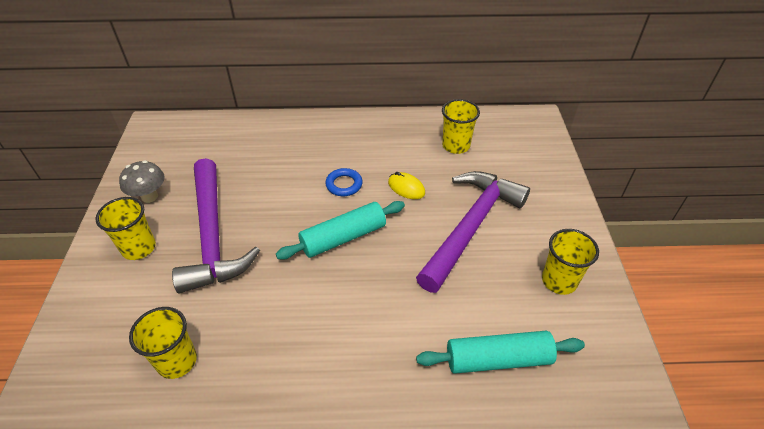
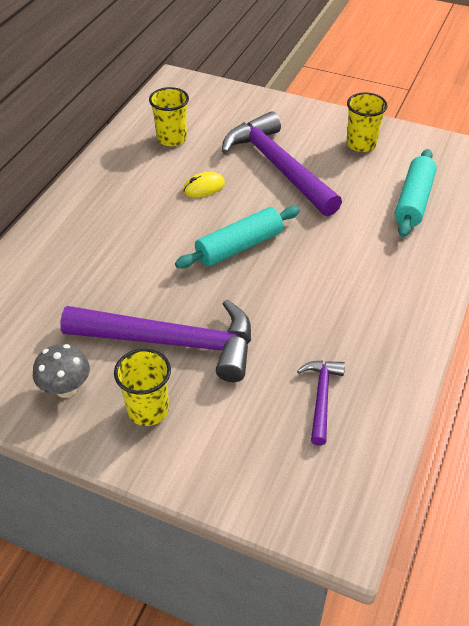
camera: 65 degrees left, 0 degrees up
(177, 361) = (321, 398): yellow cup -> purple hammer
(343, 237) = (239, 246): turquoise rolling pin -> turquoise rolling pin turned 60 degrees clockwise
(344, 184) = (168, 226): blue ring -> none

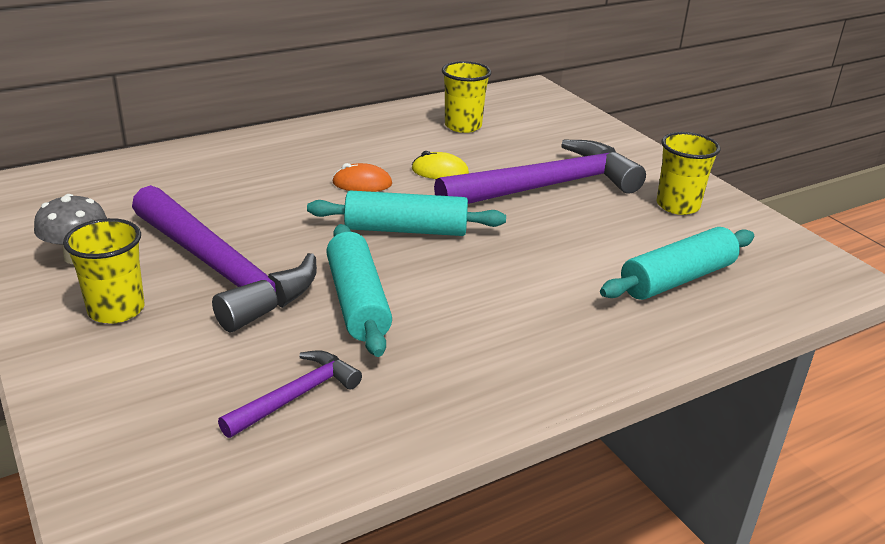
camera: 35 degrees right, 15 degrees down
(168, 224) = (362, 183): none -> orange mouse
(276, 316) = (358, 301): none -> turquoise rolling pin
(278, 167) = (546, 187): purple hammer -> purple hammer turned 60 degrees clockwise

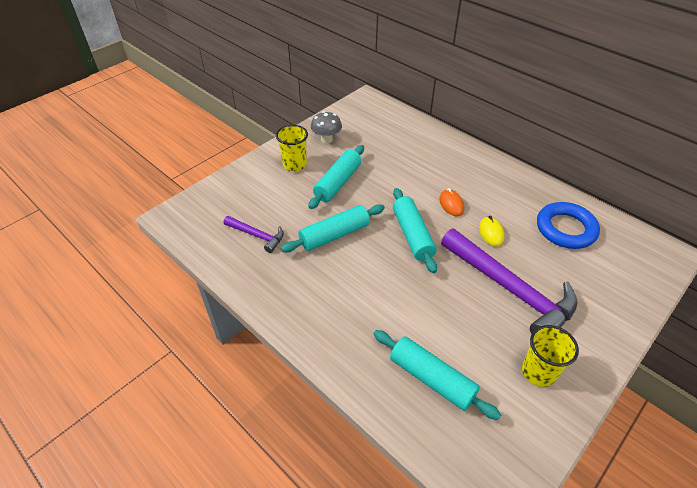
camera: 75 degrees right, 15 degrees up
(221, 270) = (338, 183): purple hammer -> turquoise rolling pin
(463, 126) = (565, 229): yellow cup -> blue ring

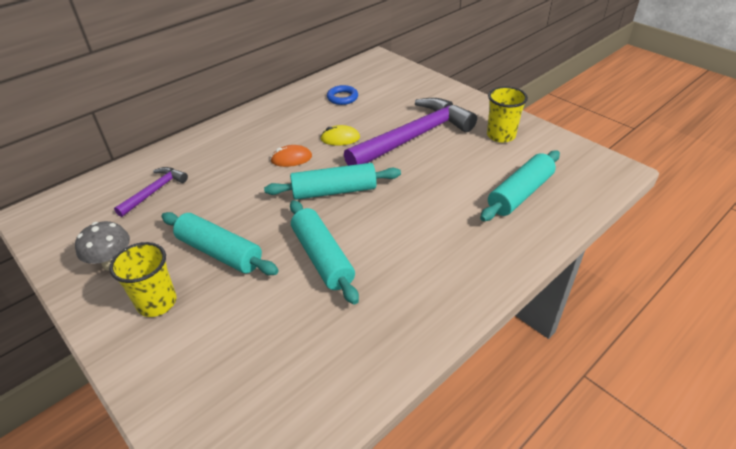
camera: 85 degrees left, 5 degrees down
(257, 235) = (308, 346): purple hammer -> purple hammer (154, 191)
(565, 229) = (342, 98): blue ring -> blue ring, size x0.55

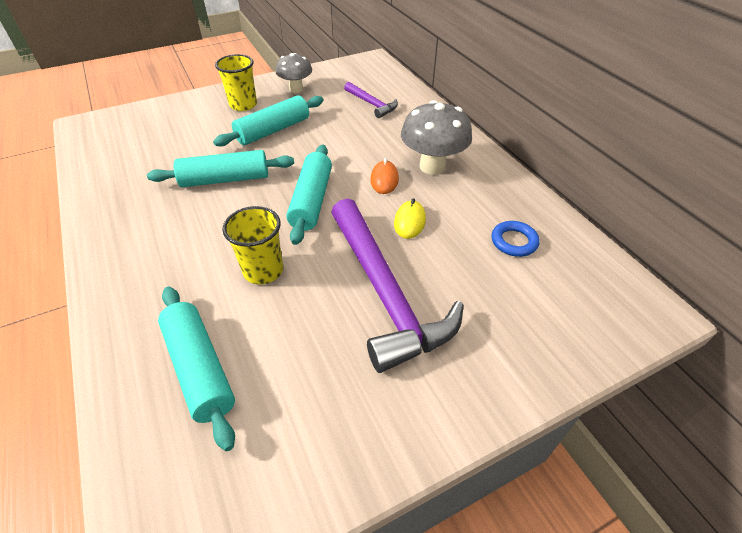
camera: 105 degrees right, 5 degrees up
(265, 138) = (432, 166): none -> grey mushroom
(501, 135) = (344, 408): yellow cup -> yellow cup (263, 270)

